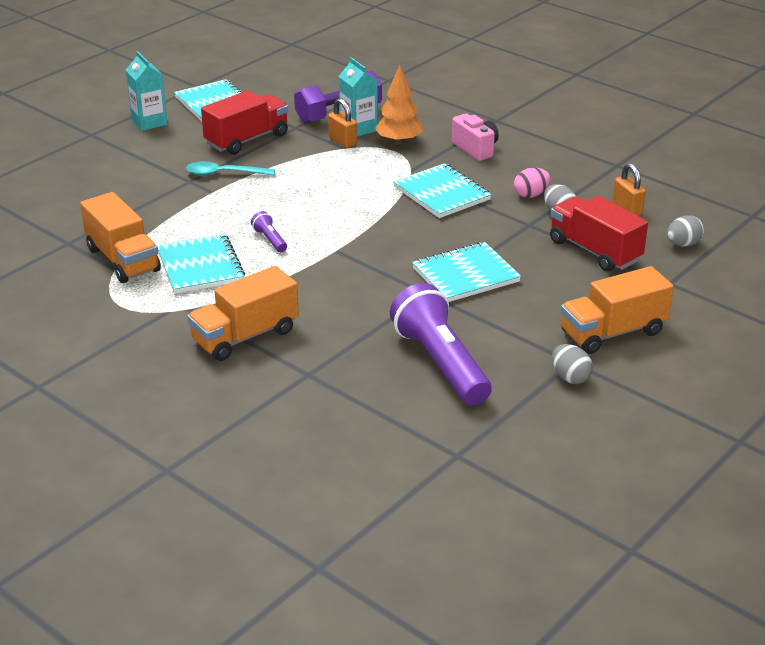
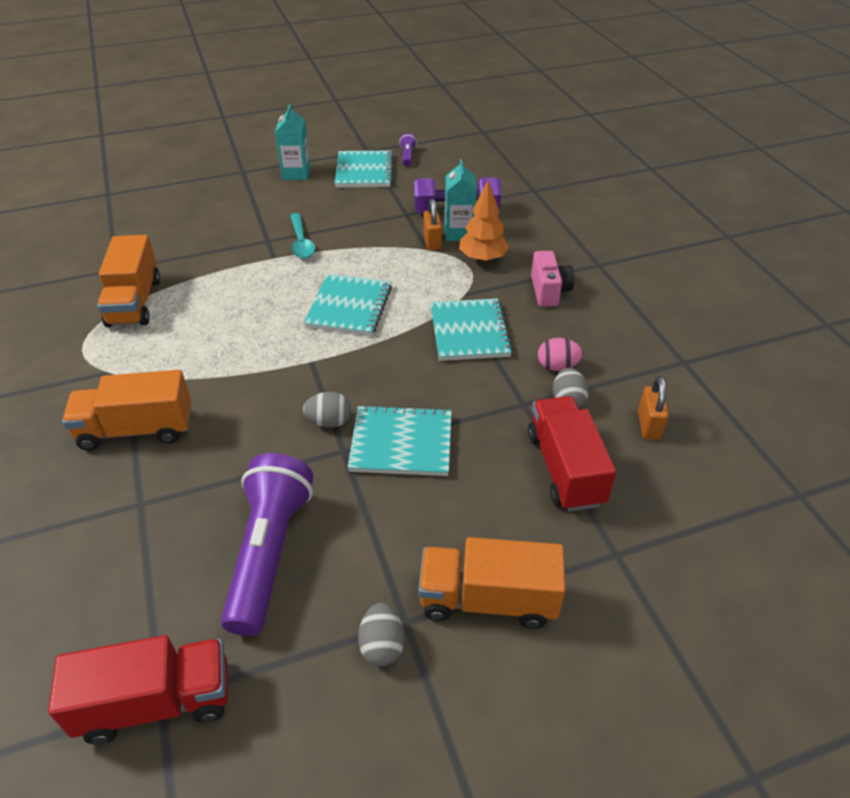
camera: 30 degrees right, 10 degrees up
(200, 266) = (183, 333): turquoise notebook -> turquoise notebook (349, 307)
(224, 173) = (301, 242): turquoise spoon -> turquoise spoon turned 135 degrees counterclockwise
(247, 140) = (354, 214): red truck -> red truck (156, 702)
(270, 240) = (267, 326): purple flashlight -> purple flashlight (407, 156)
(683, 244) = (677, 502): grey egg -> grey egg (329, 422)

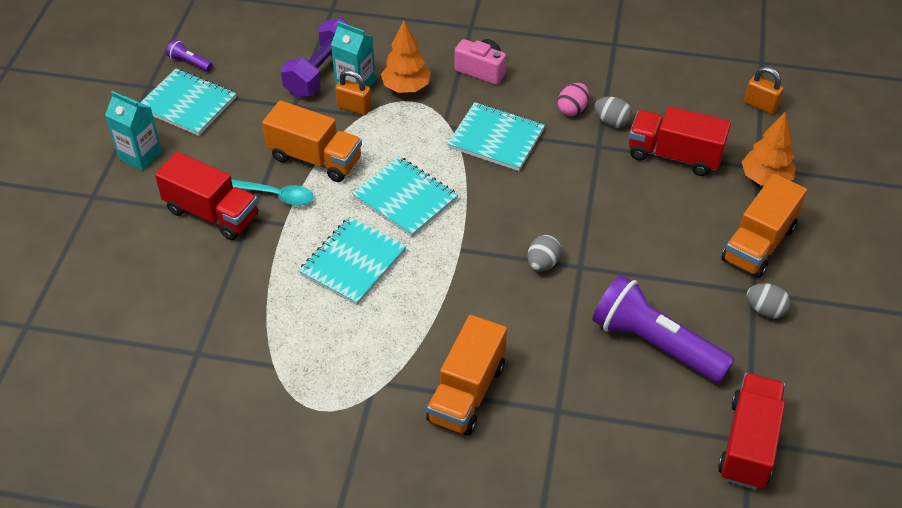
camera: 60 degrees left, 5 degrees up
(134, 302) = (271, 350): orange truck -> orange truck (315, 158)
(261, 222) = (212, 213): none -> red truck
(401, 443) = (594, 230): turquoise notebook -> turquoise notebook (353, 262)
(602, 568) = (765, 179): none -> orange tree
(648, 425) = (662, 94): orange padlock -> orange padlock (760, 105)

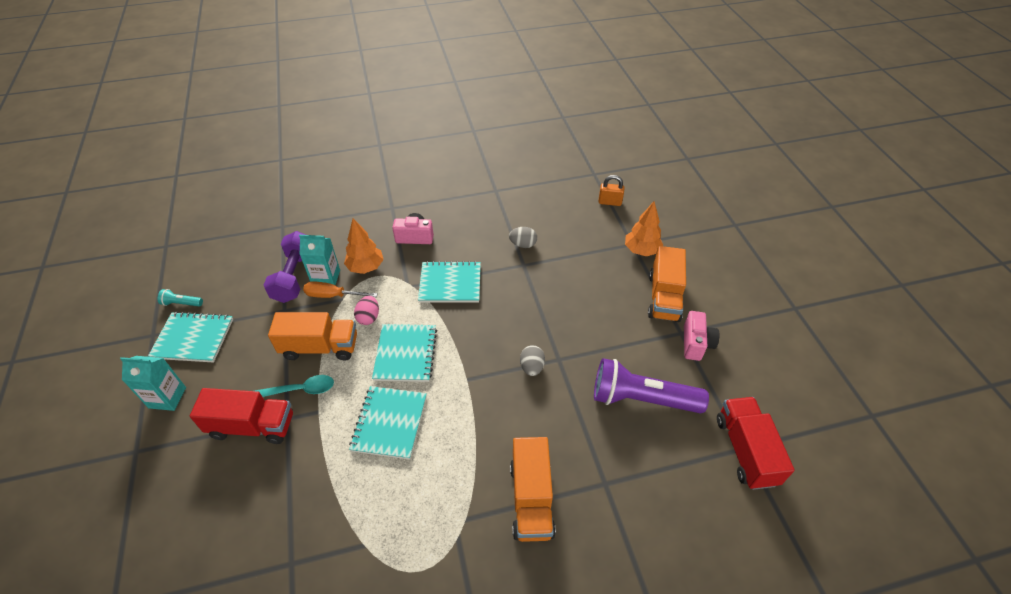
camera: 25 degrees left, 0 degrees up
(189, 63) = (182, 303): purple flashlight -> turquoise flashlight
(354, 107) = (333, 295): orange padlock -> orange screwdriver
(405, 198) = (405, 354): turquoise notebook -> turquoise notebook turned 75 degrees clockwise
(572, 109) = (492, 244): pink egg -> pink egg (369, 317)
(674, 155) = (576, 254): red truck -> none
(765, 310) = (696, 343): grey egg -> pink camera

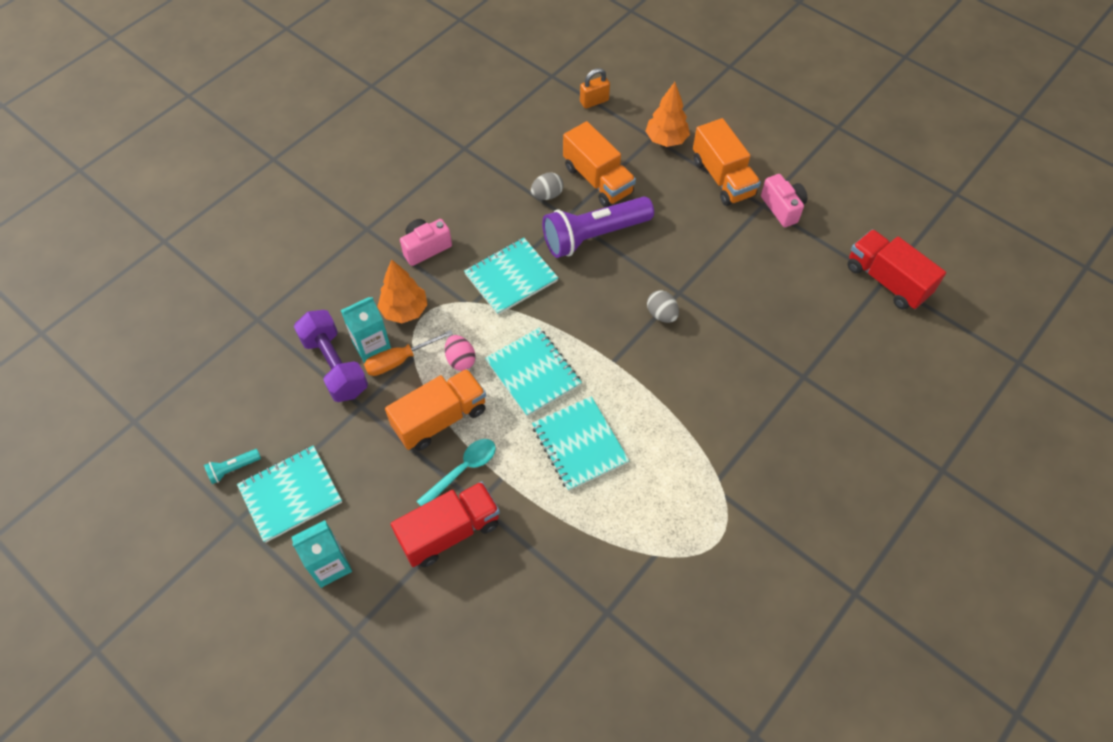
camera: 35 degrees left, 10 degrees up
(531, 499) = (757, 427): orange truck -> orange truck (597, 180)
(641, 399) = (776, 286): purple flashlight -> purple flashlight (594, 236)

